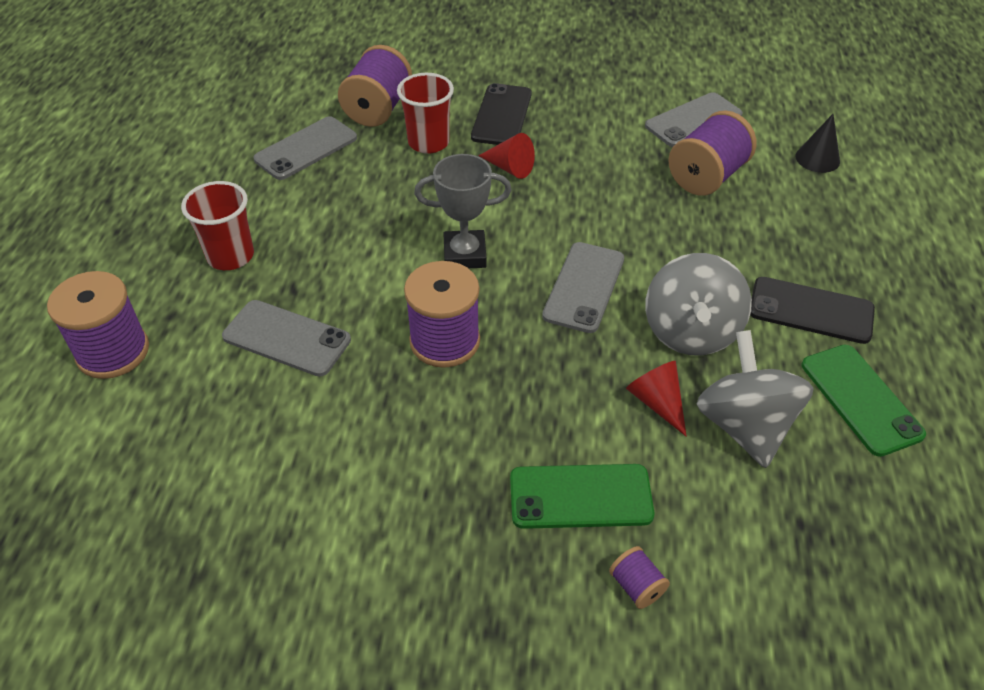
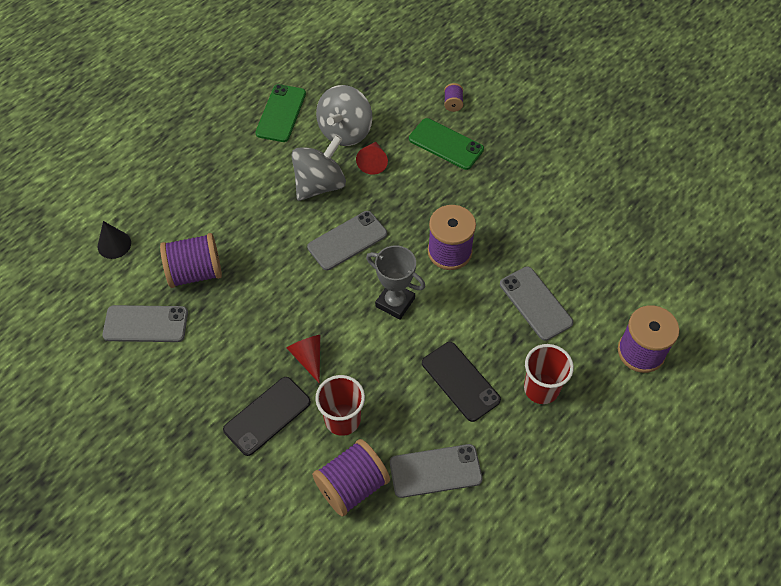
camera: 145 degrees left, 10 degrees up
(810, 310) = (248, 161): black phone -> black phone (460, 381)

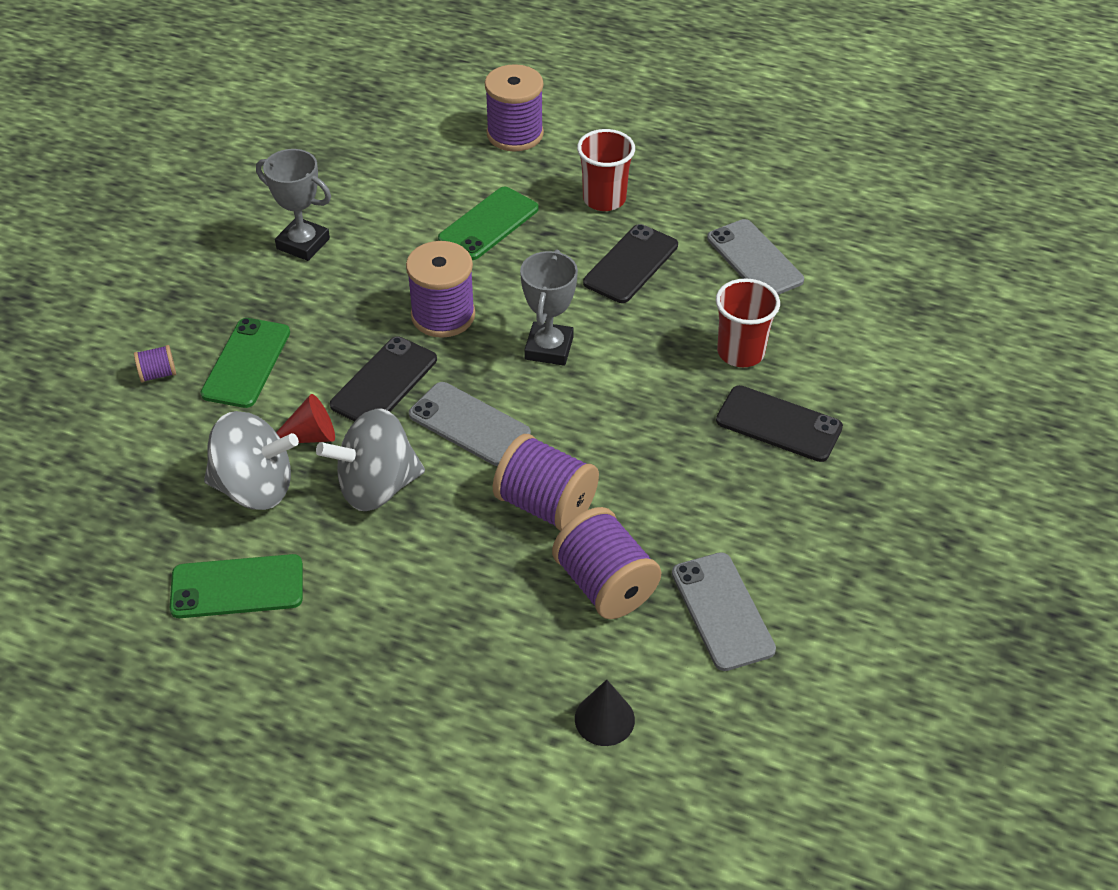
camera: 110 degrees left, 10 degrees down
(308, 357) = (675, 410): red cone -> none
(320, 184) = (376, 486): grey spinning top -> grey spinning top turned 45 degrees counterclockwise
(352, 486) = (816, 321): purple spool -> purple spool (546, 505)
(401, 206) = (384, 382): none -> black phone
(535, 303) = (488, 224): grey phone -> green phone
(548, 192) = (303, 243): none -> grey trophy

